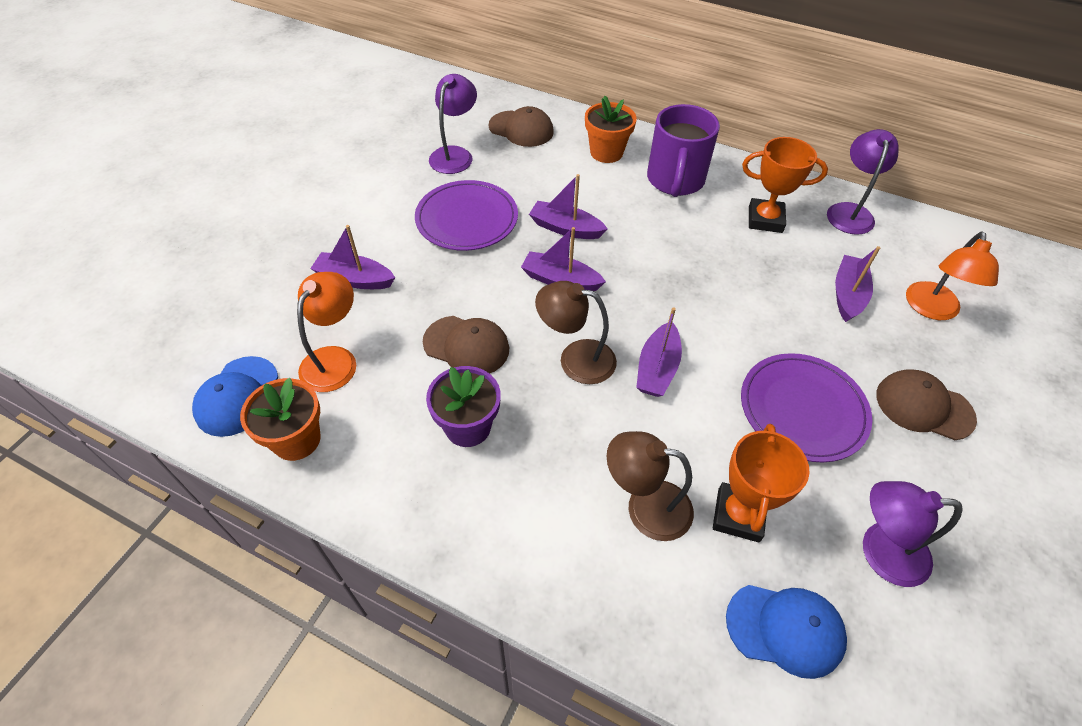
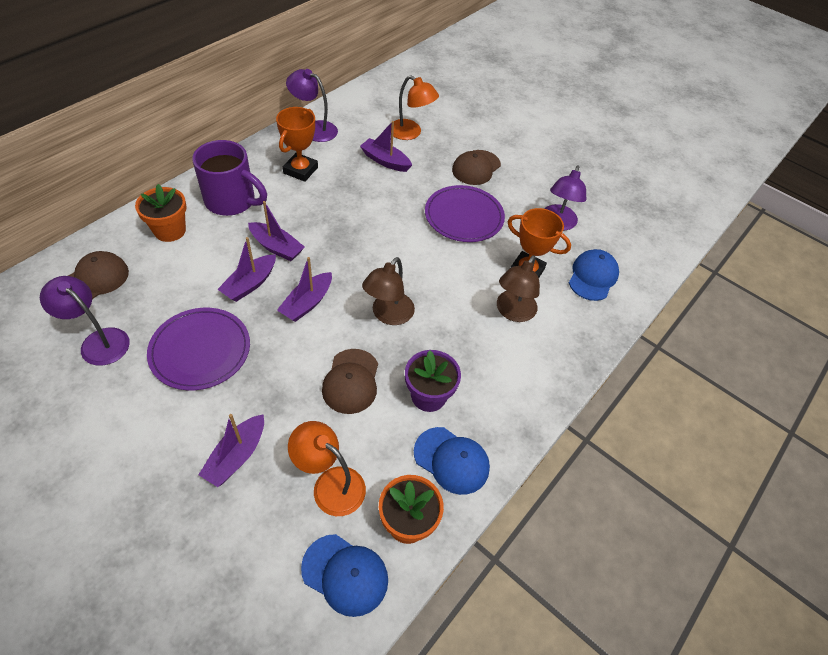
camera: 80 degrees left, 0 degrees up
(382, 469) = (451, 460): none -> blue cap
(466, 346) = (351, 381): brown cap -> brown cap turned 150 degrees clockwise
(657, 368) = (412, 273): purple boat -> purple boat (276, 247)

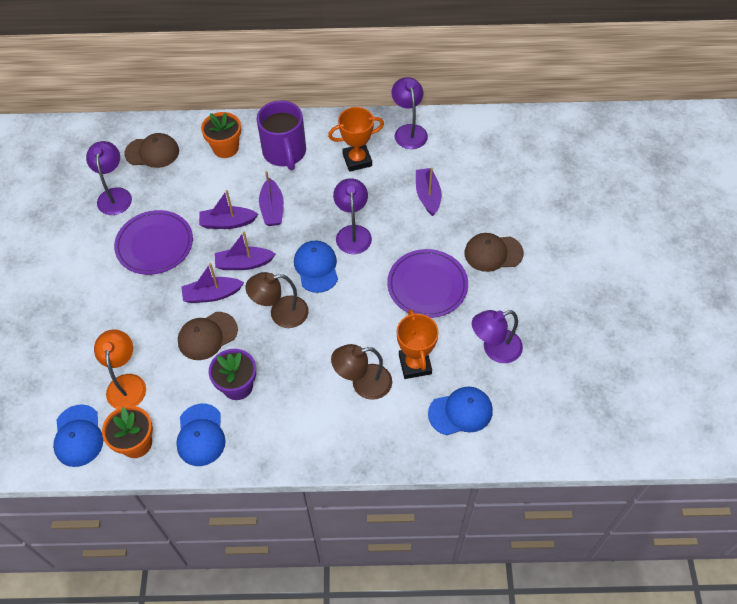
camera: 55 degrees right, 5 degrees up
(236, 456) = (103, 323): purple boat -> purple boat (212, 294)
(365, 220) = (353, 233): none -> purple lamp
(370, 262) = (316, 267): none -> blue cap
(410, 133) = (479, 185): orange lamp -> none

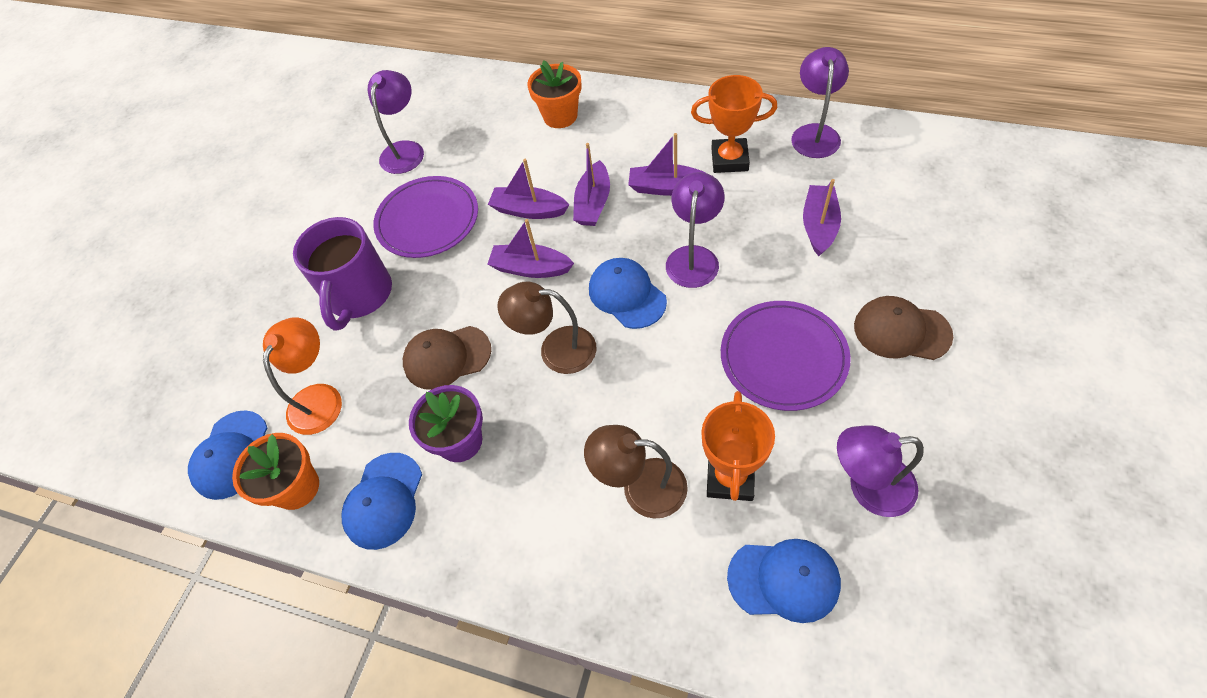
camera: 25 degrees right, 0 degrees up
(152, 152) = (469, 107): brown cap -> none
(212, 294) = (474, 301): purple boat -> purple boat (666, 187)
(285, 153) = (634, 134): purple mug -> purple mug (359, 295)
(316, 267) = (627, 295): blue cap -> blue cap turned 45 degrees counterclockwise

